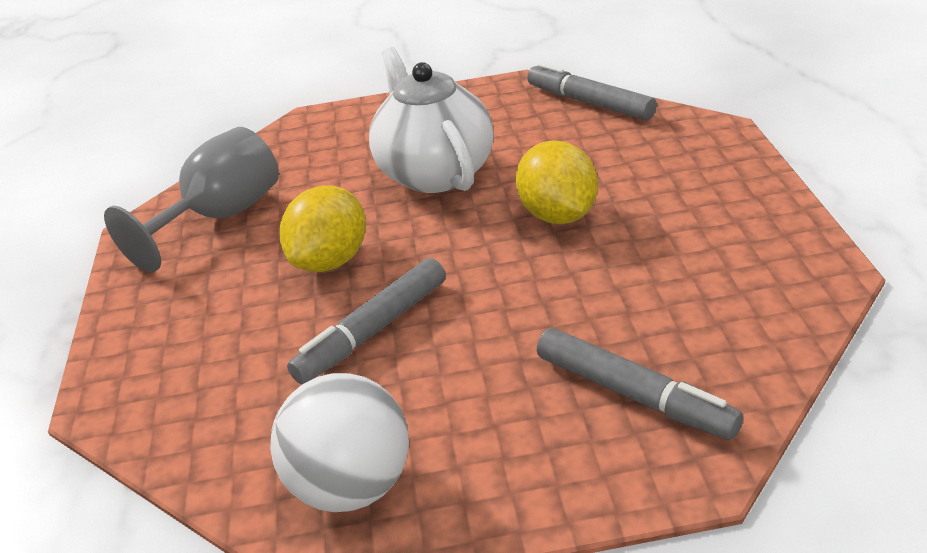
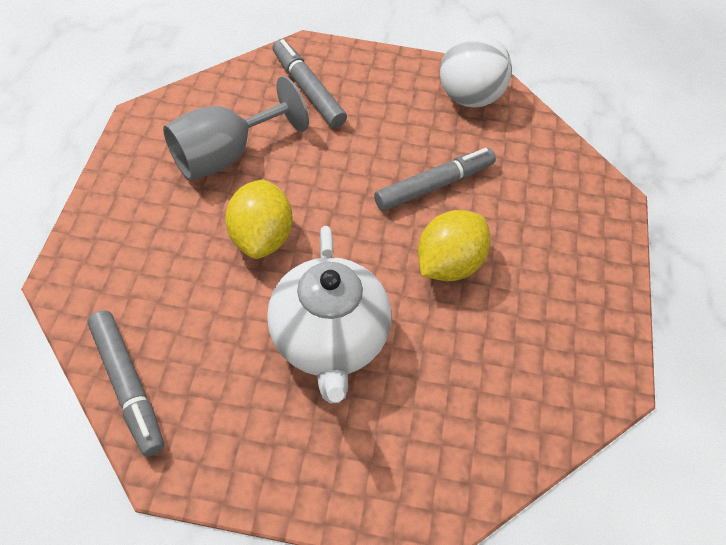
camera: 170 degrees left, 20 degrees up
(221, 217) = (538, 365): grey goblet -> grey goblet (226, 155)

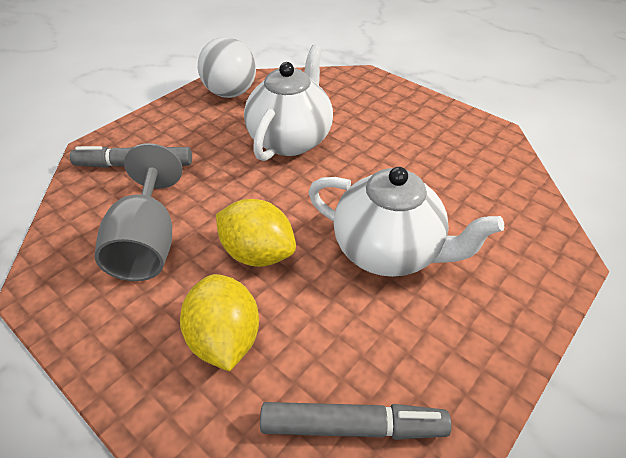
camera: 55 degrees left, 10 degrees down
(434, 185) = (291, 139): grey marker -> white teapot
(448, 263) = (362, 160): yellow lemon -> yellow lemon (225, 338)

